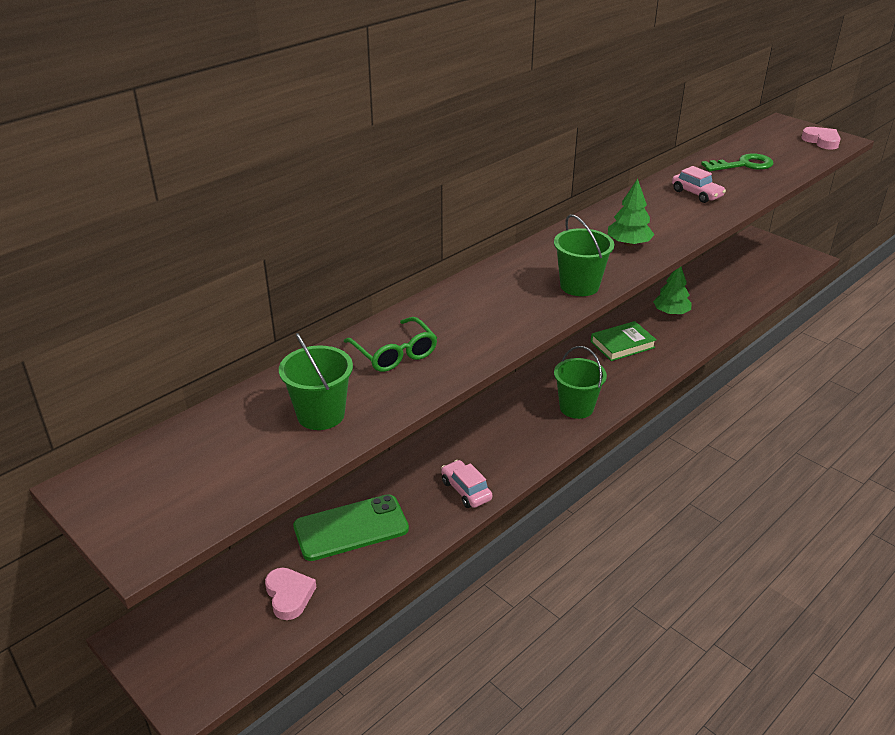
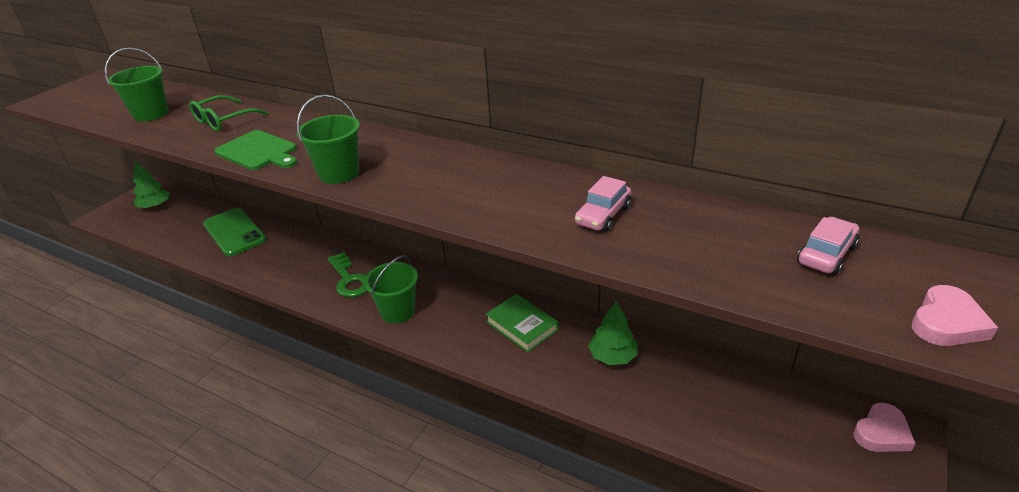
camera: 75 degrees right, 0 degrees up
(289, 595) = (173, 226): pink heart -> pink heart (881, 433)
(466, 490) = (274, 272): pink car -> pink car (826, 254)
(502, 329) = (259, 151): none -> green cutting board
(628, 244) = (439, 187): green tree -> green tree (155, 206)
(743, 165) = (740, 244): green key -> green key (349, 279)

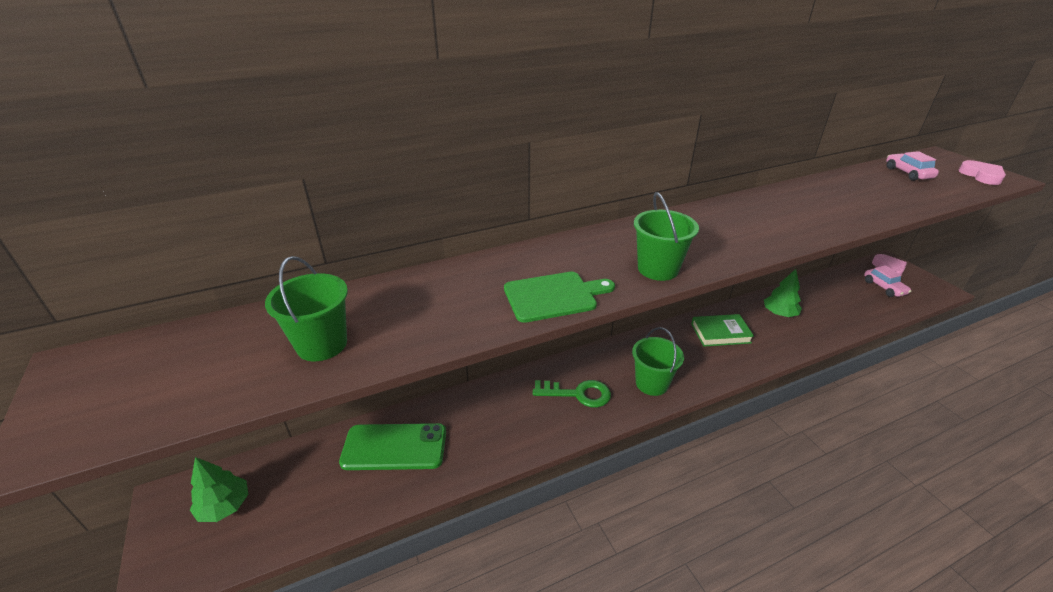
camera: 55 degrees left, 0 degrees up
(224, 120) = (436, 298): green glasses -> none
(603, 215) = (824, 203): pink car -> pink car (884, 287)

